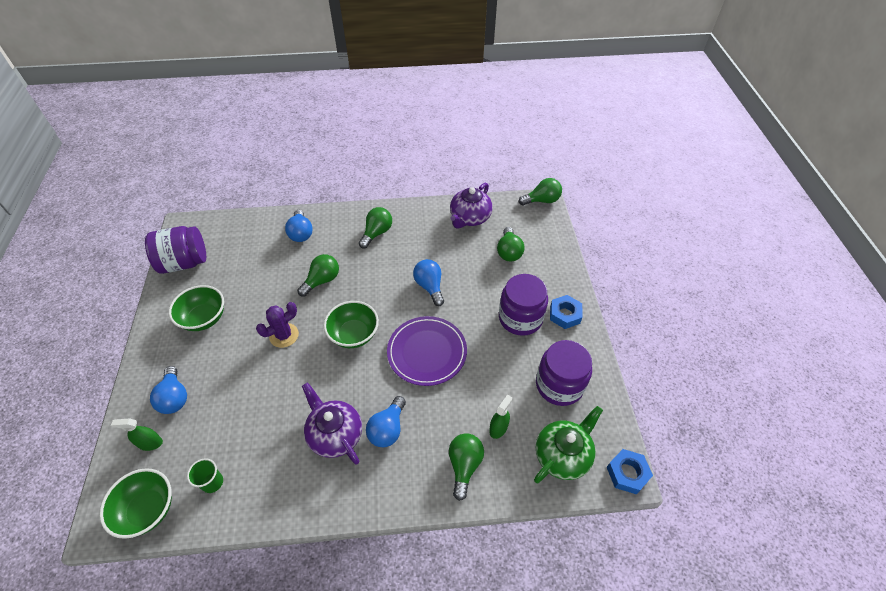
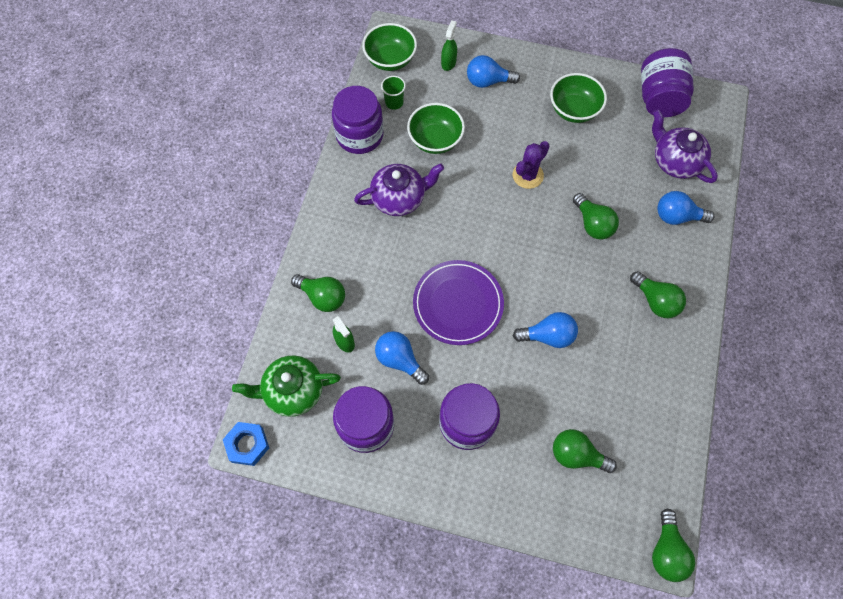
camera: 110 degrees right, 15 degrees up
(264, 504) = (359, 135): none -> purple jar
(284, 335) = (528, 175): purple cactus -> purple cactus turned 60 degrees clockwise
(354, 334) = (506, 239): green bowl -> green bowl (435, 140)
(388, 429) = (386, 242): blue light bulb -> blue light bulb (399, 360)
(470, 218) = (654, 428): purple teapot -> purple teapot (675, 161)
(563, 455) = (292, 391): green teapot -> green teapot turned 105 degrees clockwise
(565, 314) = (453, 479): blue nut -> none

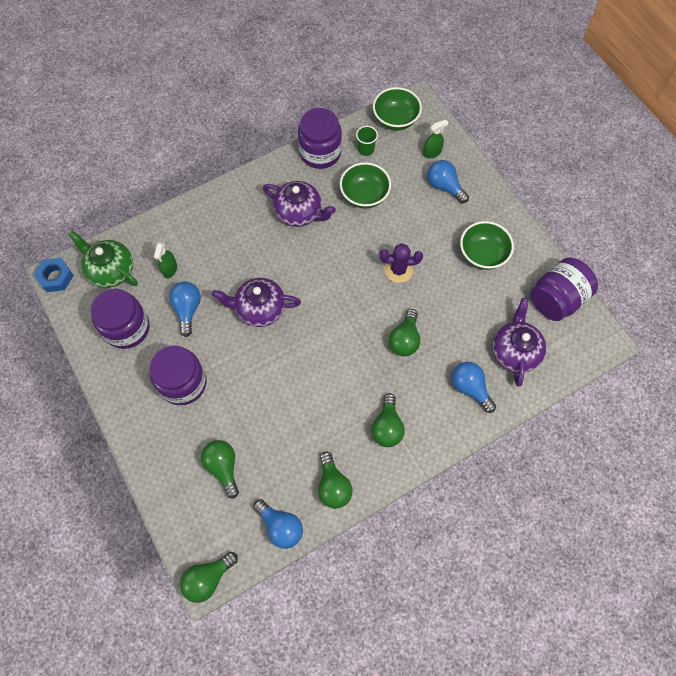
camera: 45 degrees right, 0 degrees up
(322, 297) = (187, 232): green light bulb -> green light bulb (333, 486)
(458, 304) = (259, 309): purple plate -> purple teapot
(548, 336) = (291, 381): blue light bulb -> blue light bulb (281, 526)

